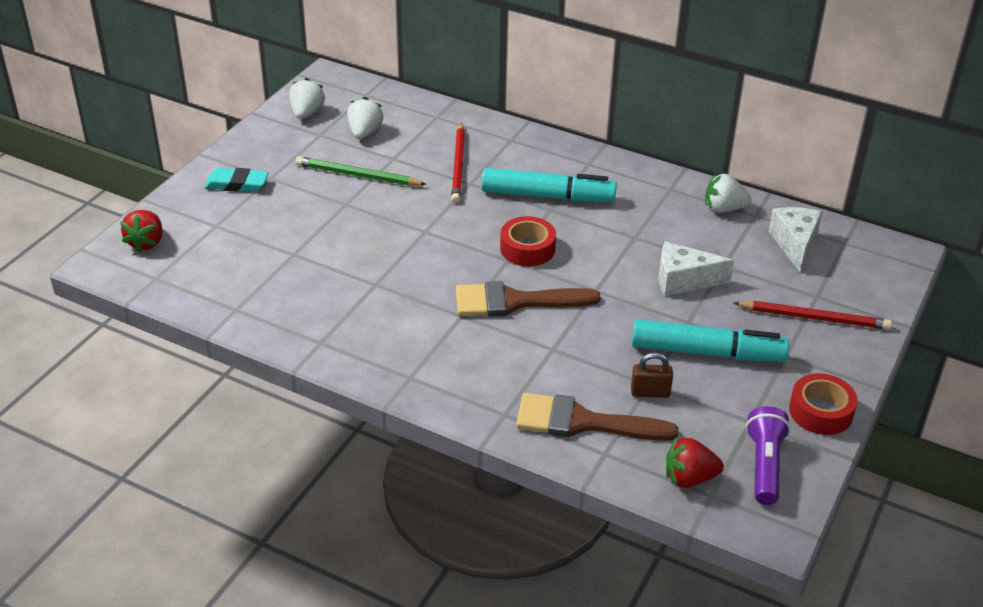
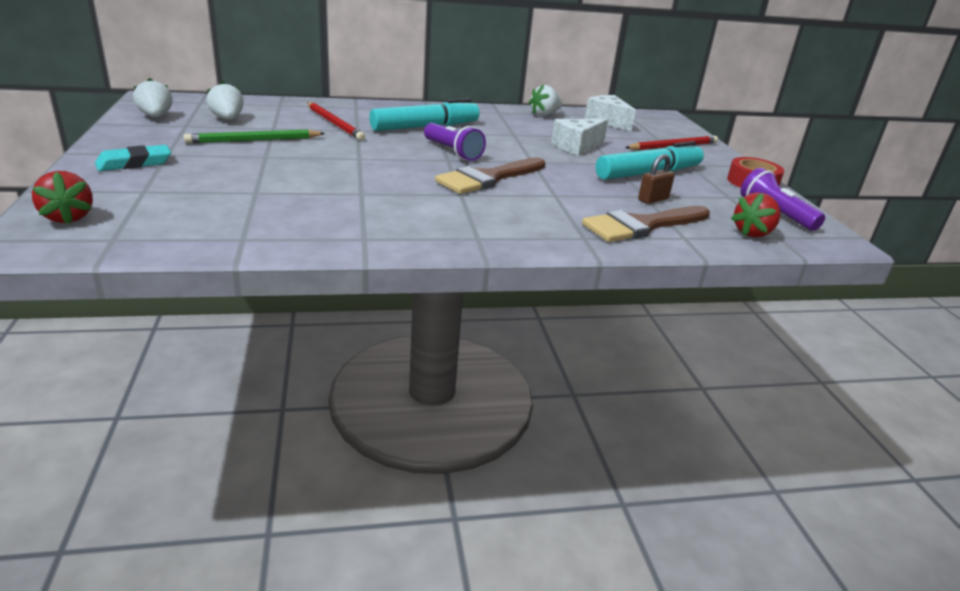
camera: 40 degrees left, 10 degrees down
(527, 249) = (452, 152): red tape -> purple flashlight

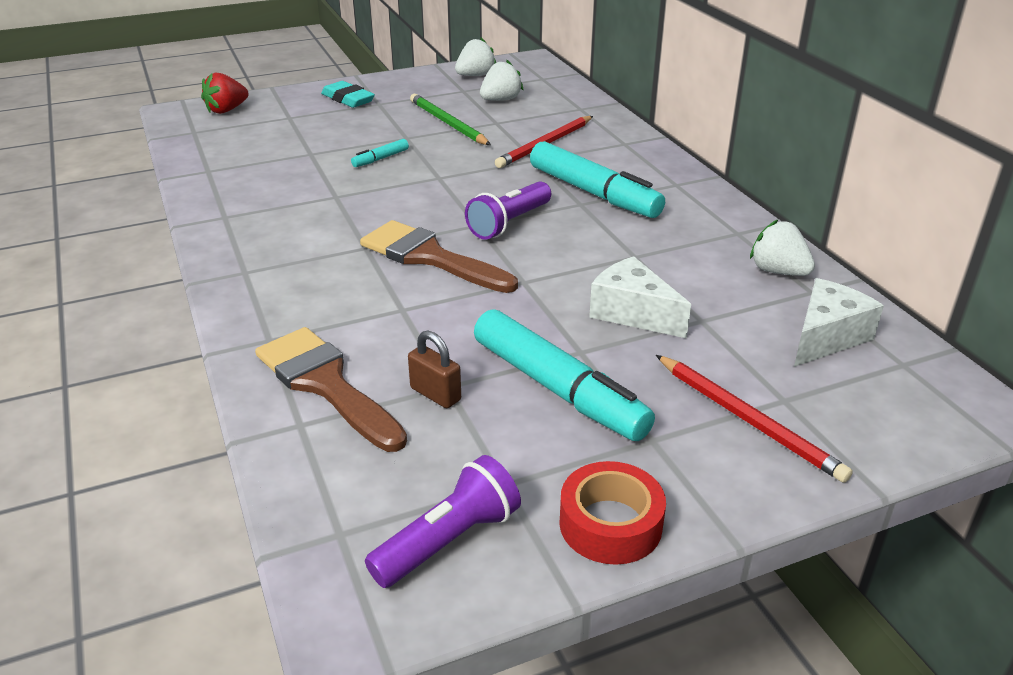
camera: 80 degrees right, 5 degrees up
(301, 170) = (380, 159): none -> turquoise marker
(752, 233) = (343, 500): red strawberry -> none

